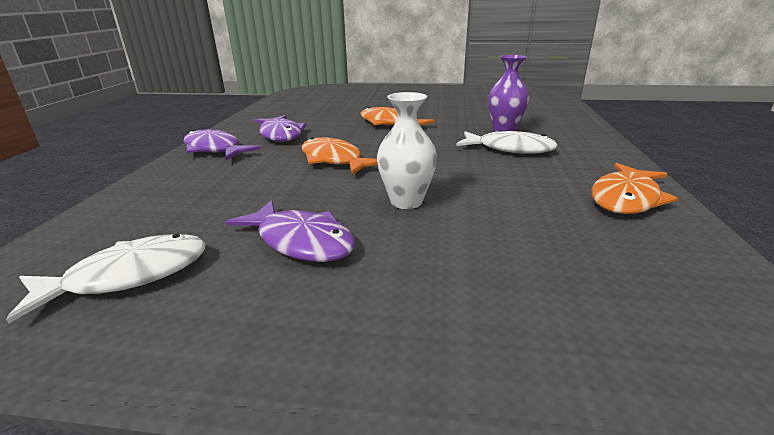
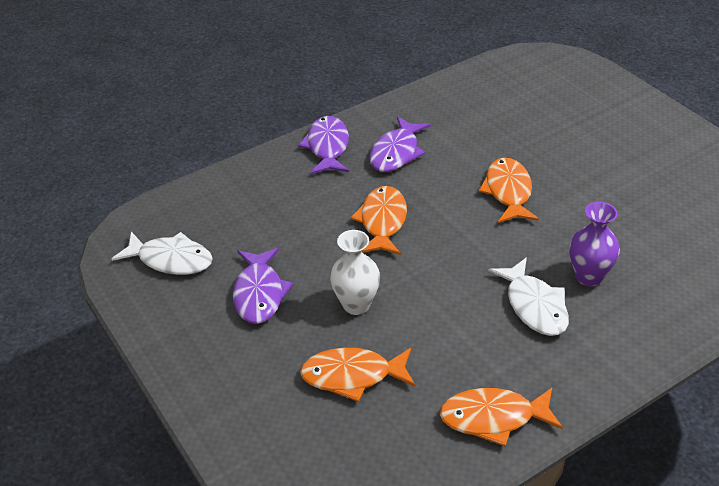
camera: 50 degrees right, 15 degrees up
(500, 238) = (352, 376): none -> orange fish

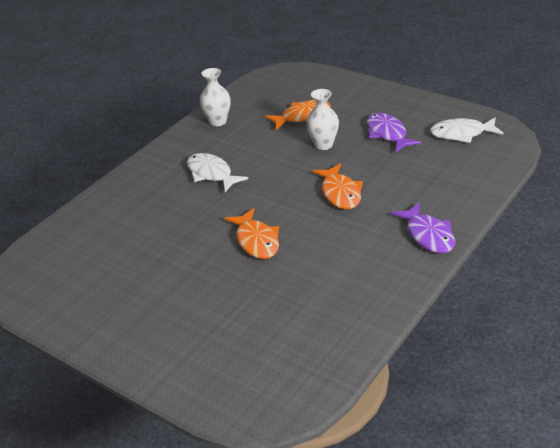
camera: 160 degrees right, 5 degrees down
(396, 152) = (366, 247): purple fish -> none
(493, 418) = (218, 121): orange fish -> white vase
(588, 276) = (179, 199): purple vase -> none

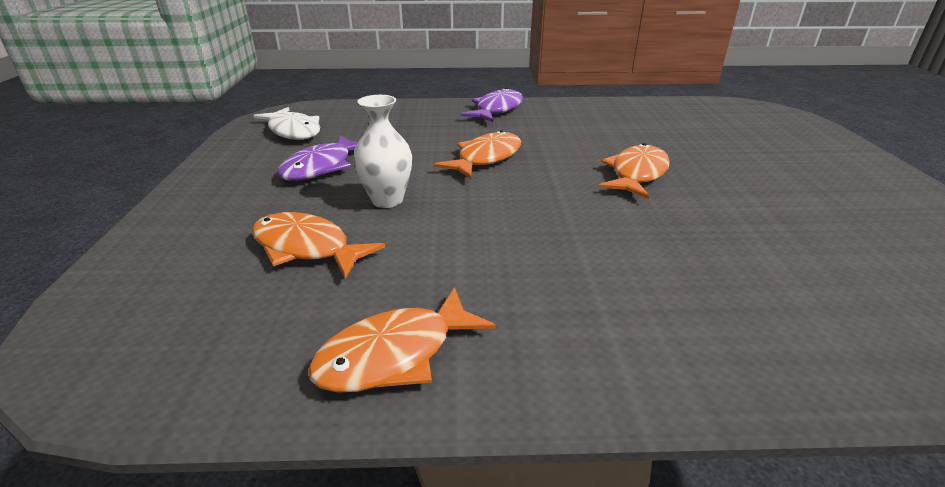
camera: 130 degrees left, 5 degrees down
(211, 174) = (572, 267): white fish -> none
(218, 121) = (395, 354): white vase -> orange fish

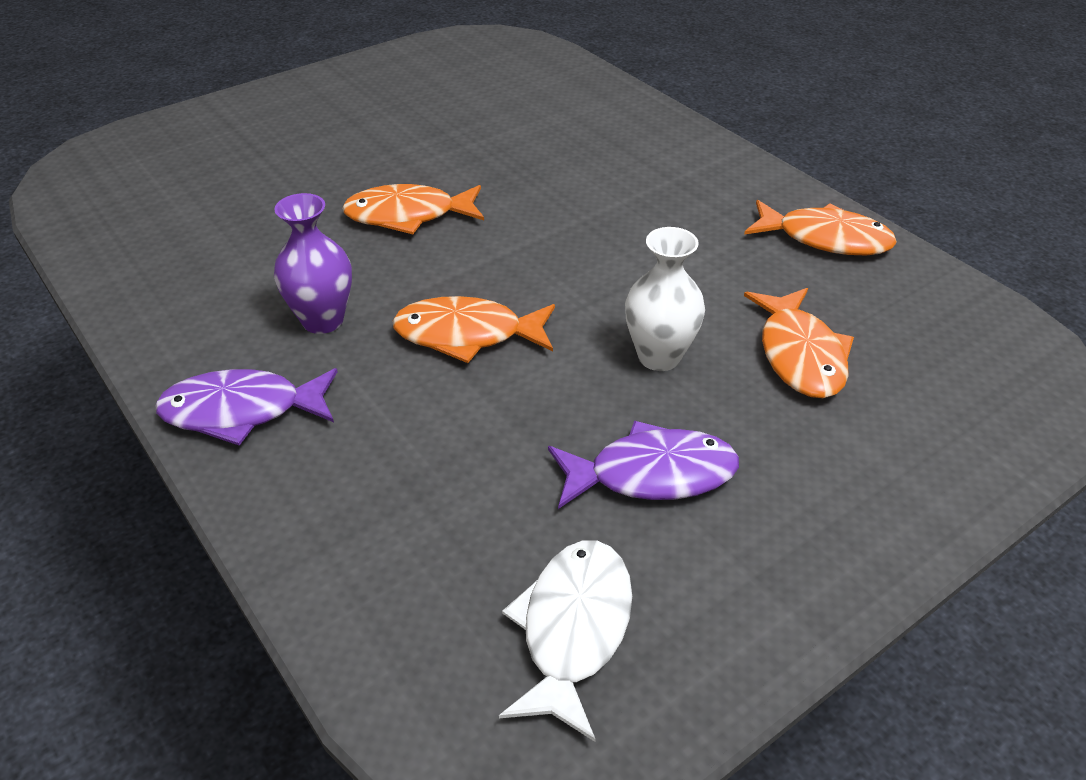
camera: 125 degrees left, 10 degrees up
(544, 132) = (323, 320): none -> purple vase

